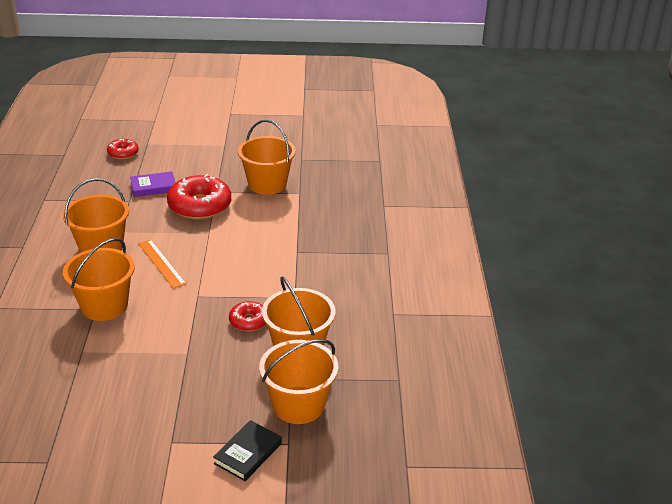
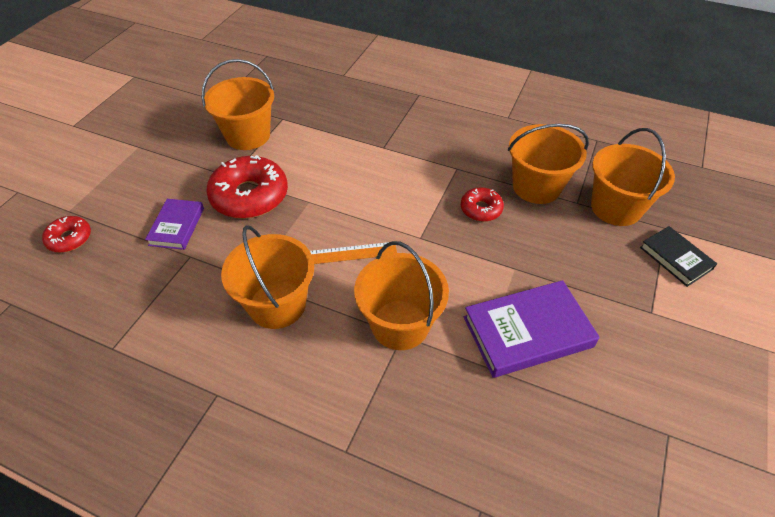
camera: 65 degrees left, 15 degrees up
(121, 371) = (527, 332): none -> purple book

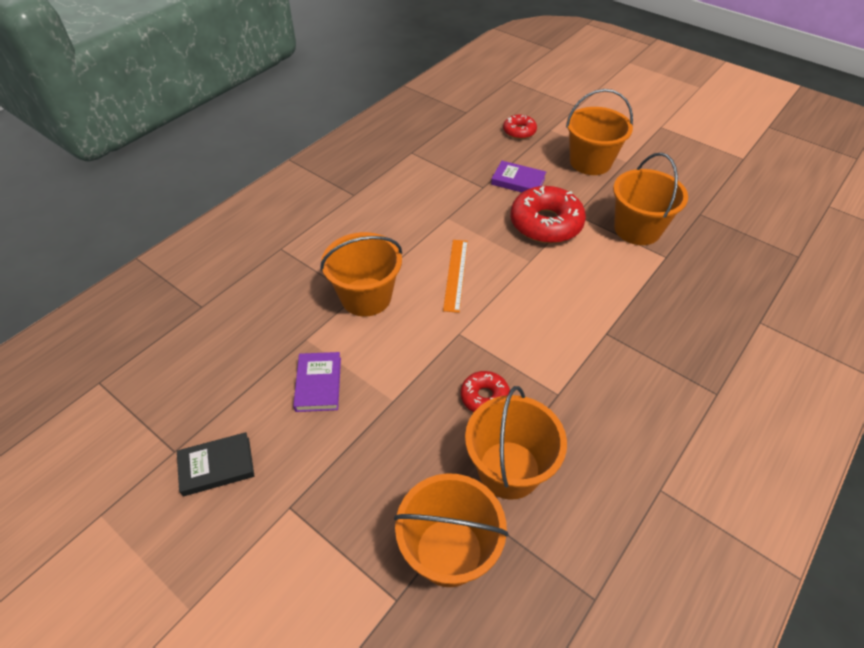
camera: 105 degrees right, 0 degrees up
(277, 304) = (416, 229): orange bucket -> orange bucket (590, 162)
(527, 332) = (318, 384): purple book -> purple book, size x0.60
(675, 258) = (345, 581): black book -> black book (217, 466)

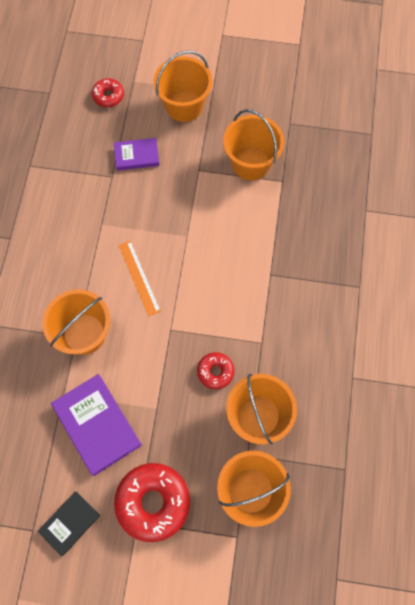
camera: 30 degrees left, 20 degrees up
(318, 384) = (97, 425): purple book -> purple book, size x1.68
(546, 223) = (180, 192): red donut -> red donut (153, 502)

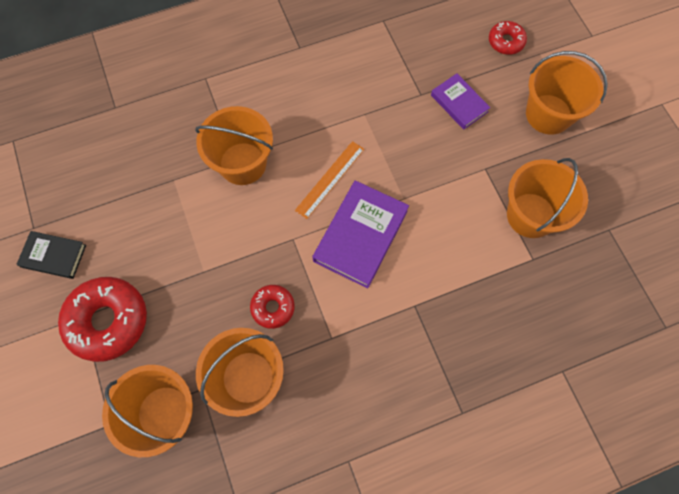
camera: 60 degrees right, 0 degrees up
(97, 425) = (159, 226): purple book -> purple book (360, 236)

